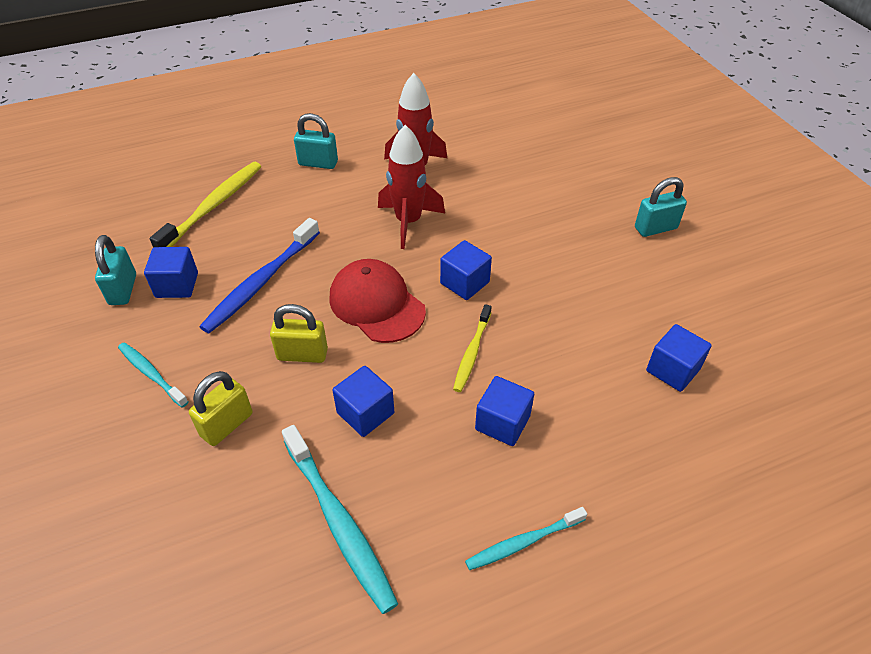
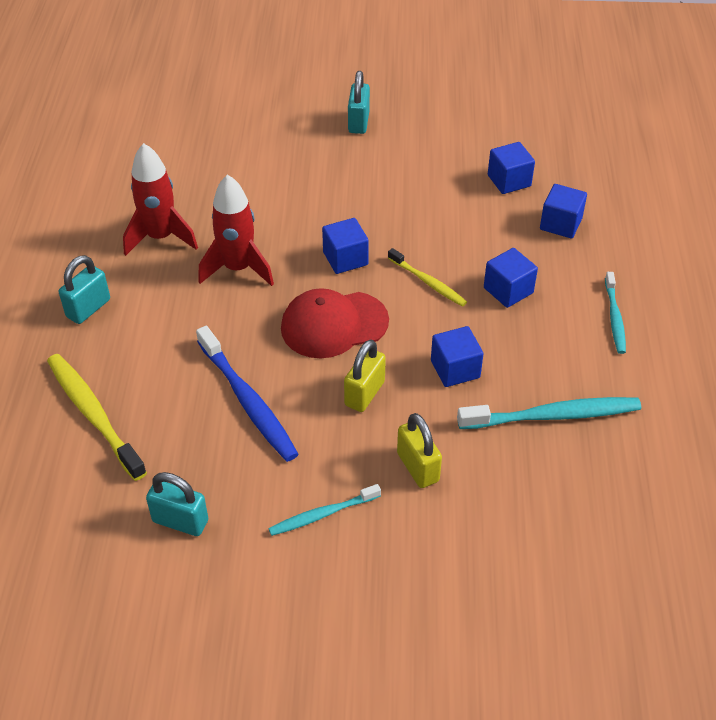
camera: 65 degrees left, 0 degrees up
(177, 285) = (205, 472): blue cube -> blue cube (560, 224)

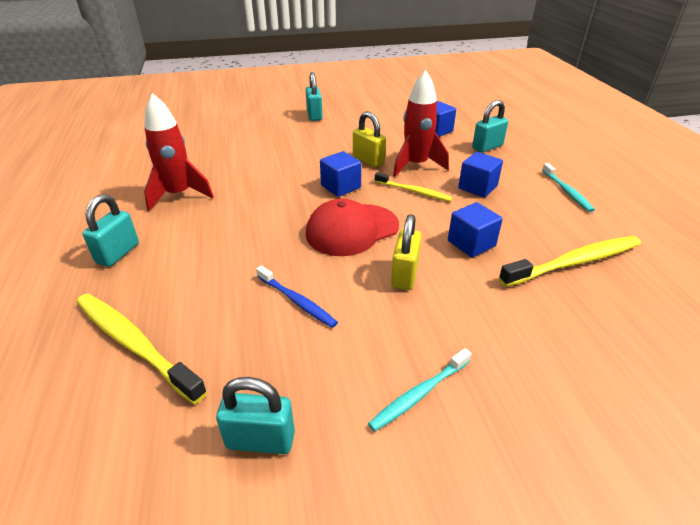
camera: 15 degrees left, 10 degrees down
(238, 268) = (253, 205): red rocket -> red rocket (416, 165)
(248, 401) = (297, 301): blue toothbrush -> blue toothbrush, size x0.60
(418, 467) = (488, 327): yellow padlock -> yellow padlock (368, 160)
(553, 416) = (574, 262): turquoise toothbrush -> yellow toothbrush
(560, 224) = (487, 147): blue cube -> turquoise padlock

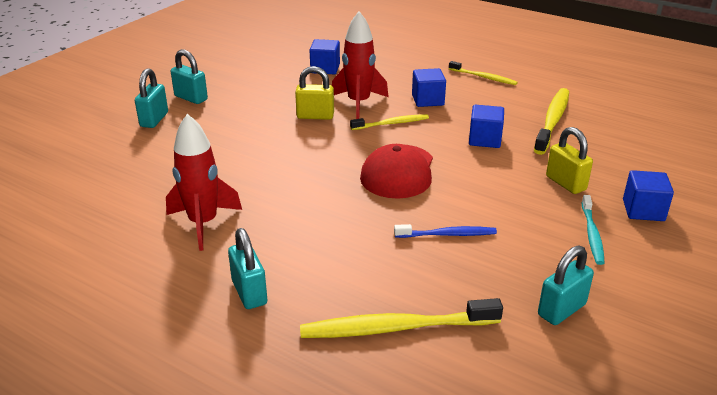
camera: 45 degrees left, 5 degrees down
(340, 187) = (332, 146): blue cube -> blue cube (643, 210)
(404, 275) = (480, 180): yellow padlock -> yellow padlock (565, 183)
(487, 147) = (385, 66): turquoise padlock -> turquoise padlock (154, 120)
(567, 191) = (483, 77): turquoise toothbrush -> yellow toothbrush

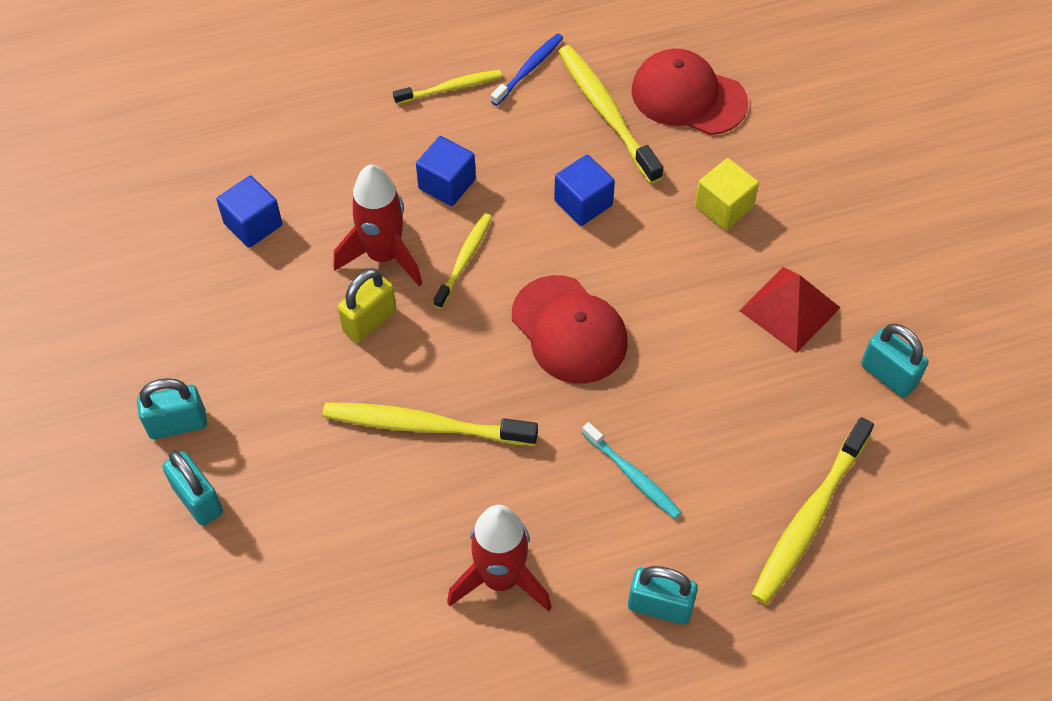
camera: 50 degrees left, 25 degrees up
(274, 157) = (424, 426): none -> yellow toothbrush
(447, 234) = (715, 373): blue toothbrush -> blue toothbrush (529, 69)
(540, 241) = (790, 309): none -> red pyramid
(561, 310) = (888, 375): turquoise padlock -> turquoise padlock turned 45 degrees counterclockwise
(565, 183) = (724, 207): yellow padlock -> yellow cube
(592, 234) = (815, 260): turquoise toothbrush -> turquoise toothbrush (632, 475)
(612, 139) = (688, 96): none -> red cap
(643, 210) = (817, 188): blue cube -> none

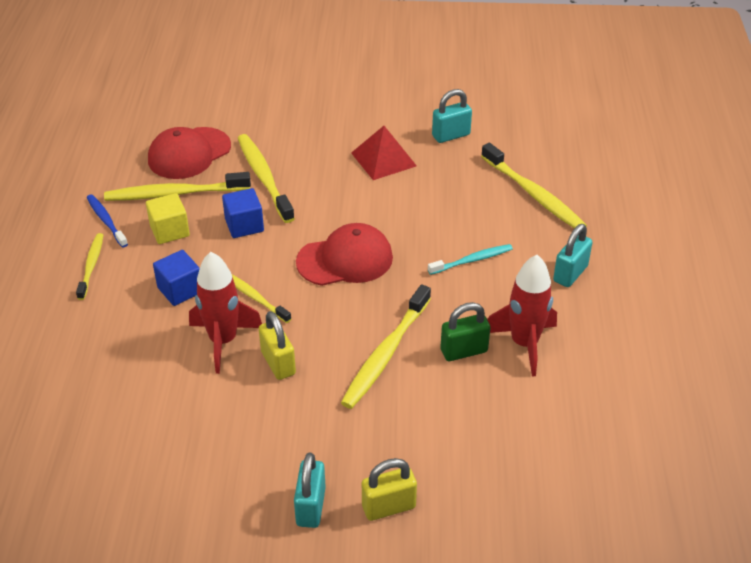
camera: 70 degrees left, 15 degrees down
(198, 500) = (388, 507): turquoise padlock -> yellow padlock
(253, 224) = (141, 414): blue cube -> none
(461, 511) = (464, 351): none -> green padlock
(682, 190) = (264, 177): none -> yellow toothbrush
(724, 207) = (289, 163): yellow cube -> yellow cube (169, 231)

